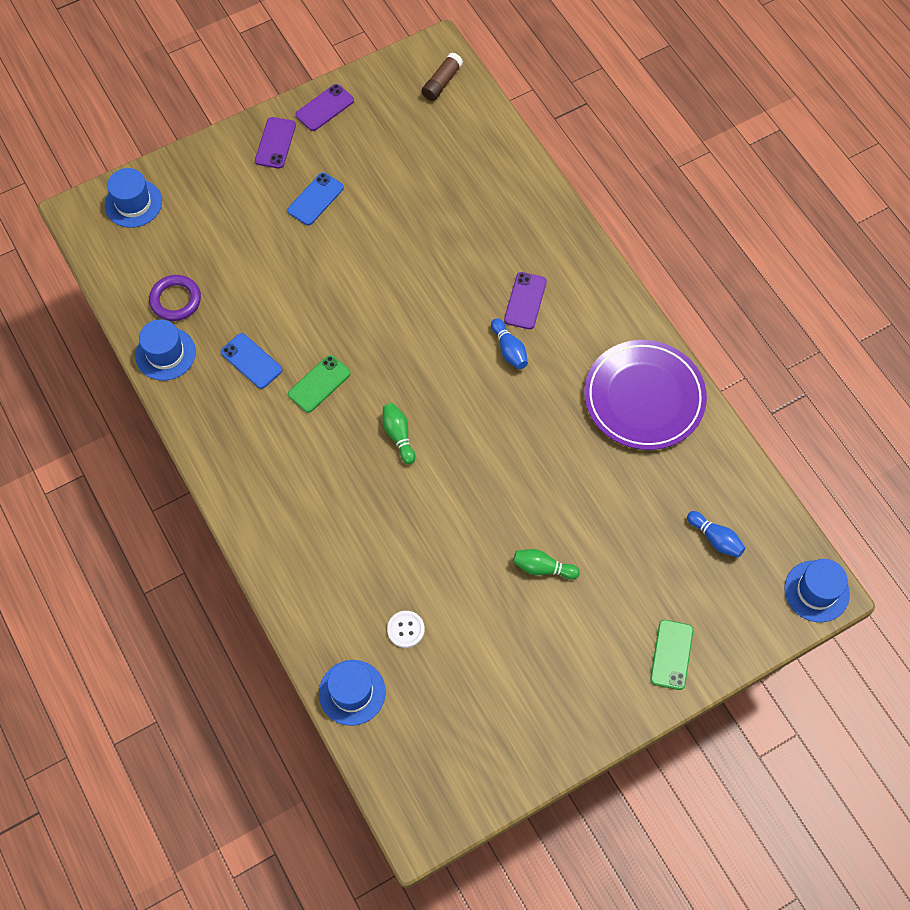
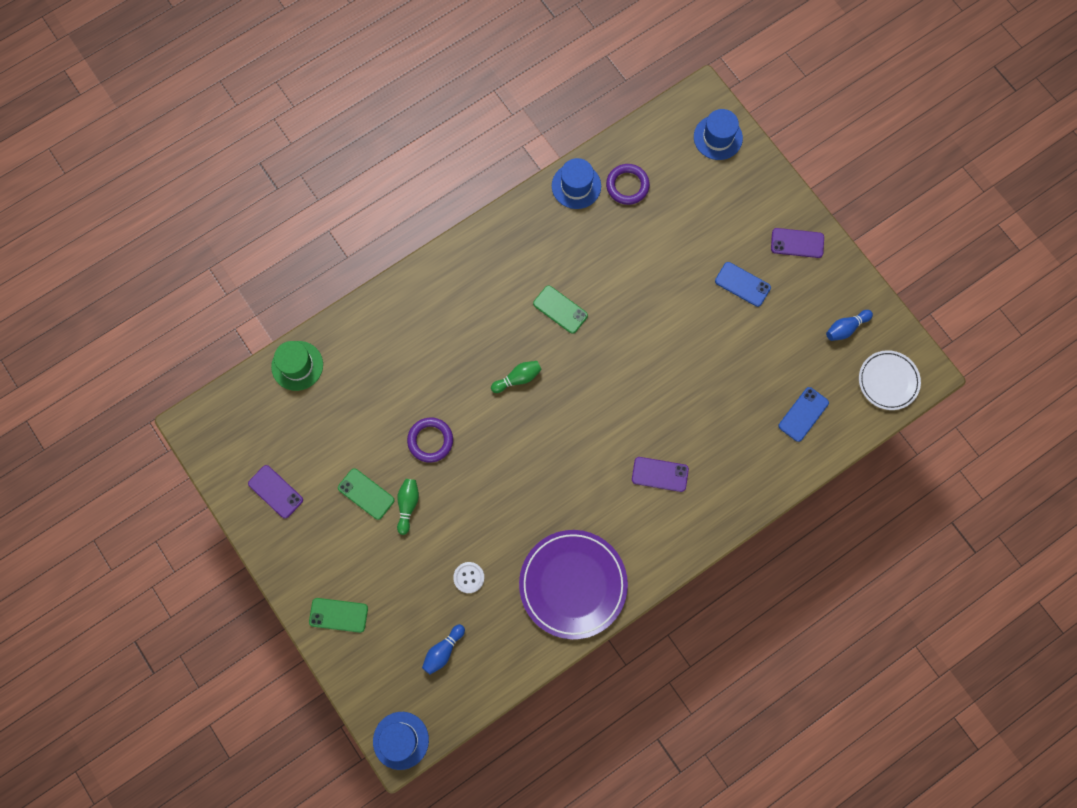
camera: 85 degrees right, 10 degrees up
(251, 361) = (576, 253): blue phone -> blue phone (803, 414)
(324, 108) = (842, 280): purple phone -> purple phone (276, 491)
(352, 692) = (297, 365): blue hat -> green hat
(406, 629) = (349, 401): white button -> white button (469, 577)
(442, 82) = (888, 381): brown glue stick -> white plate
(465, 538) = (430, 440): none -> purple ring
(509, 350) = (609, 464): blue bowling pin -> blue bowling pin (845, 328)
(525, 615) = (366, 494): none -> green phone

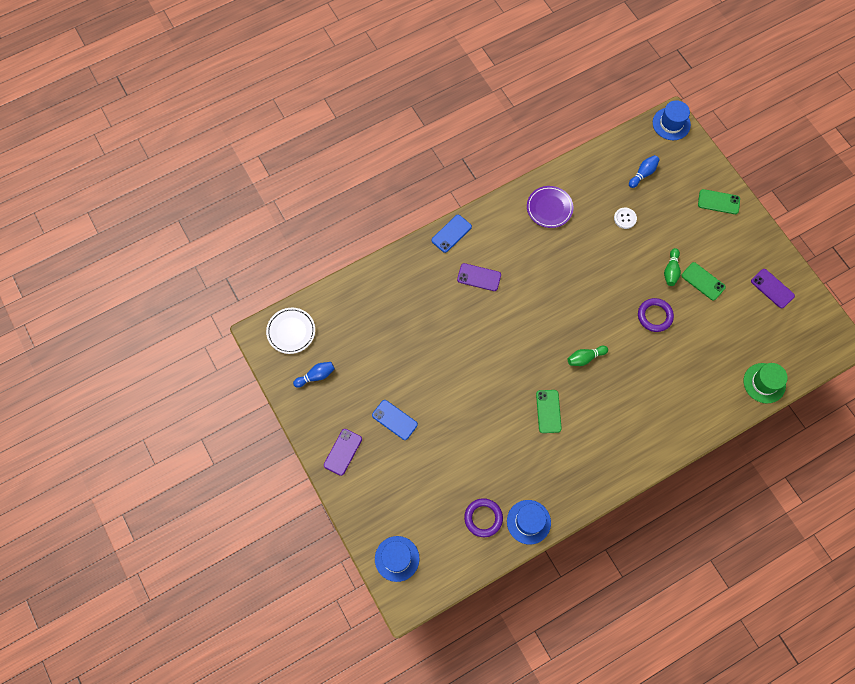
camera: 175 degrees left, 5 degrees down
(560, 309) = (548, 411): green phone -> green phone turned 45 degrees clockwise
(573, 584) = (549, 208): purple plate -> purple plate, size x0.60
(797, 243) = (343, 452): purple phone -> purple phone turned 75 degrees counterclockwise
(803, 414) = (362, 312): blue phone -> blue phone (451, 233)

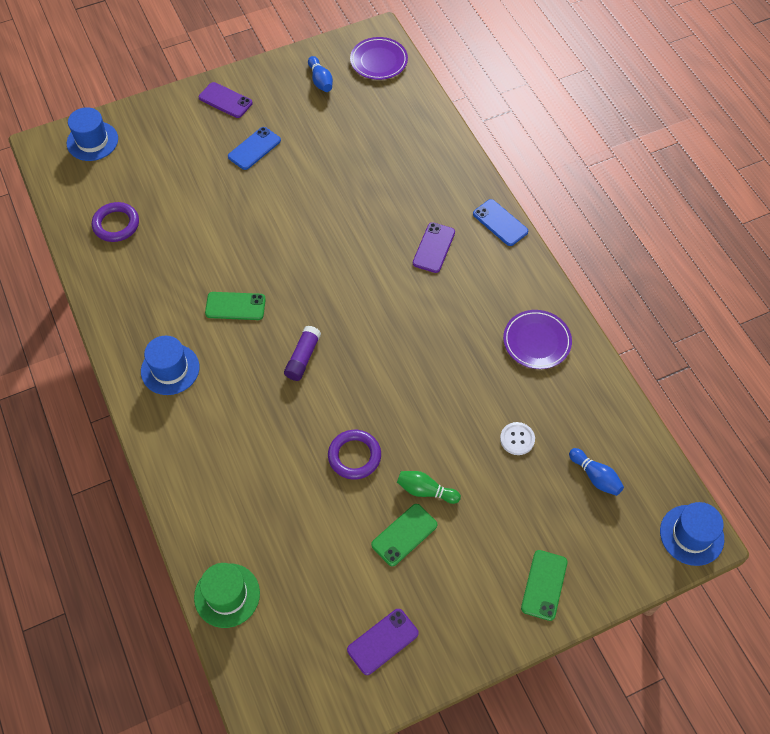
camera: 95 degrees right, 10 degrees down
(291, 331) = (379, 61): white plate -> purple plate
(528, 522) = (99, 270): blue hat -> blue hat (170, 369)
(585, 358) = (303, 358): green bowling pin -> purple glue stick

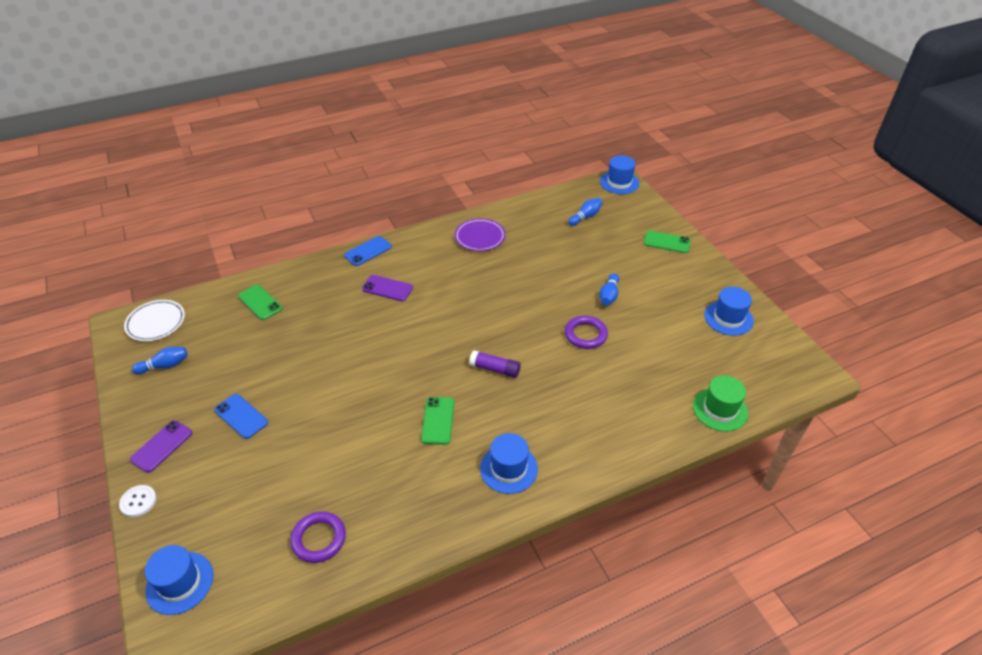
camera: 90 degrees left, 15 degrees down
(379, 61) = (156, 322): purple plate -> white plate
(382, 641) = (728, 318): purple phone -> blue hat
(404, 535) = (646, 307): green phone -> green phone (260, 302)
(425, 491) = (609, 295): green bowling pin -> blue bowling pin
(517, 439) = (561, 250): white button -> white button (138, 501)

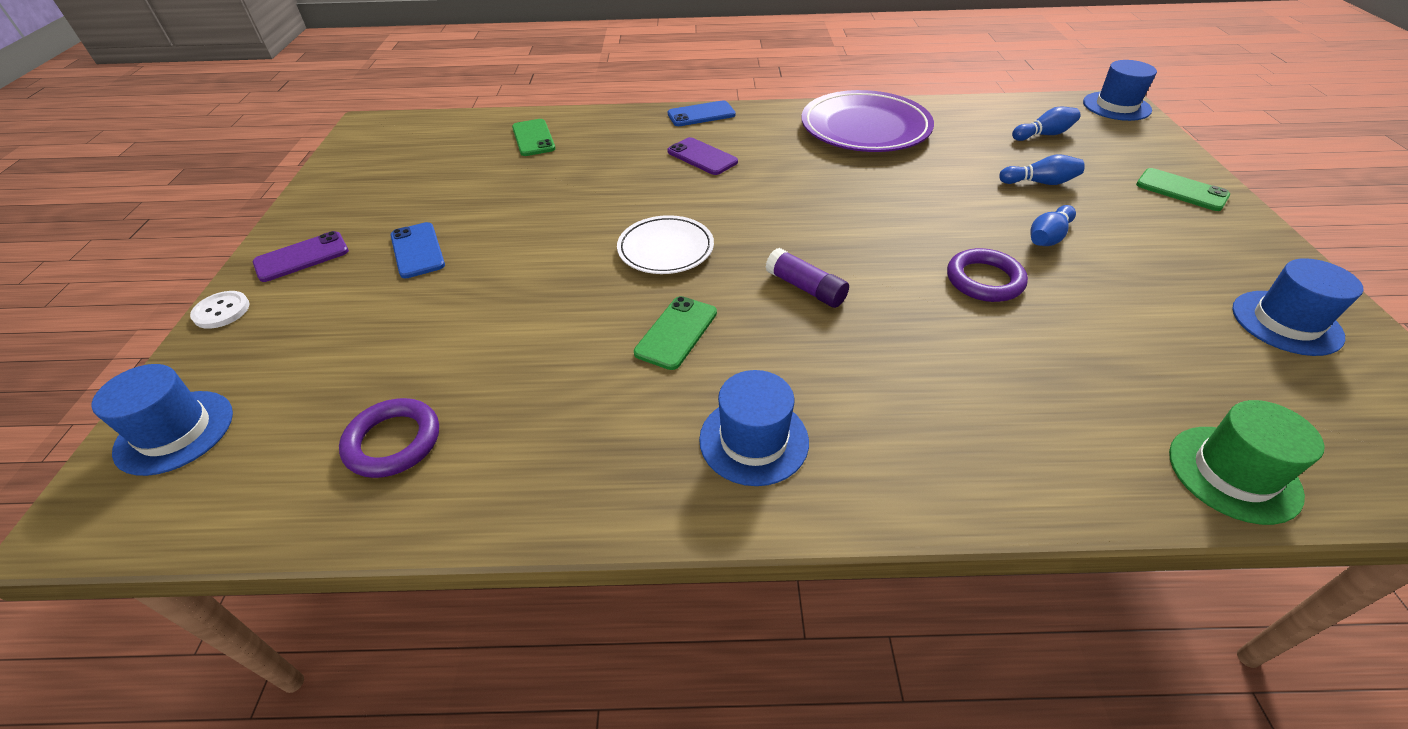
camera: 25 degrees right, 0 degrees up
(156, 322) = (405, 132): white plate -> white plate (665, 249)
(165, 366) = (378, 175): blue bowling pin -> blue bowling pin (1040, 182)
(480, 237) = (865, 128): purple plate -> purple plate, size x1.68

